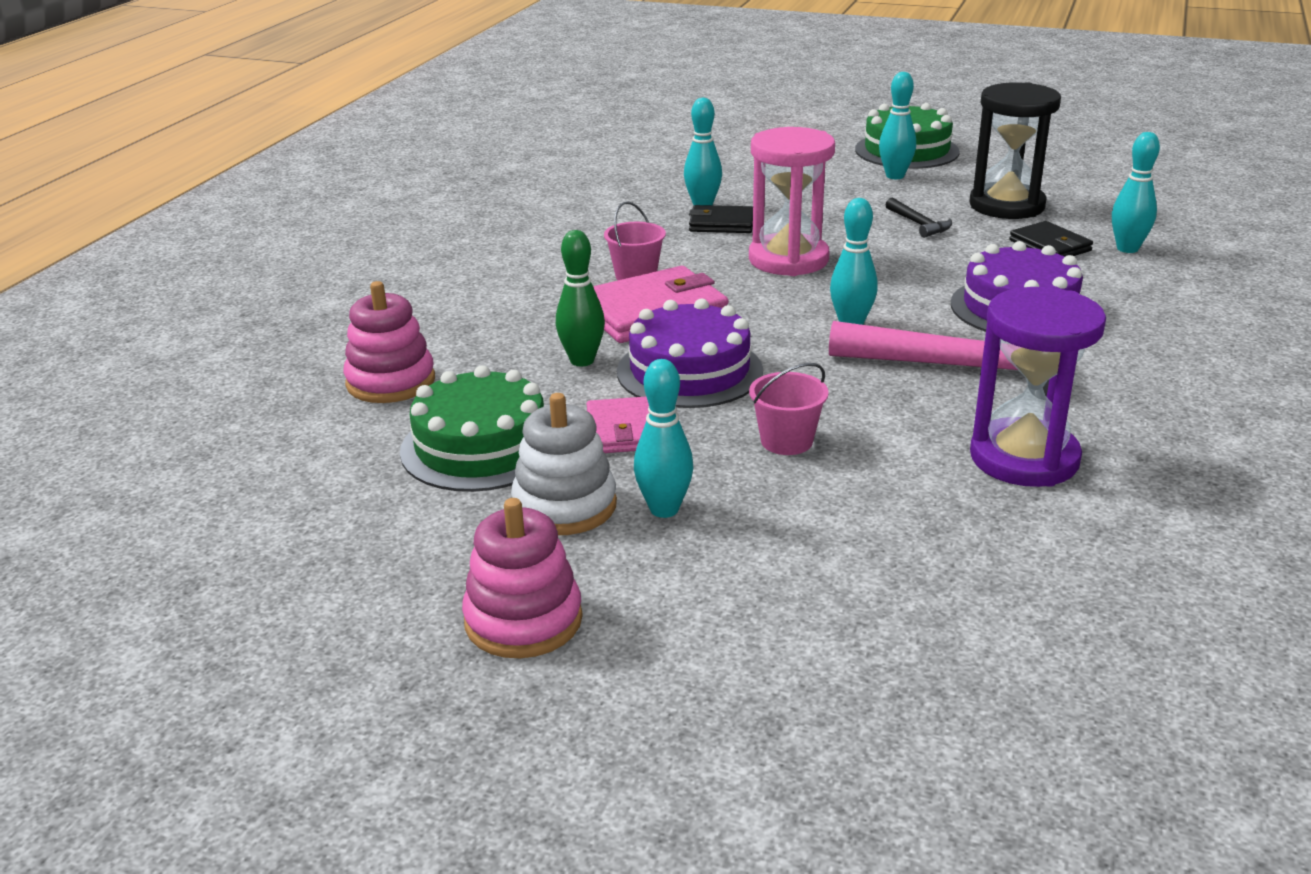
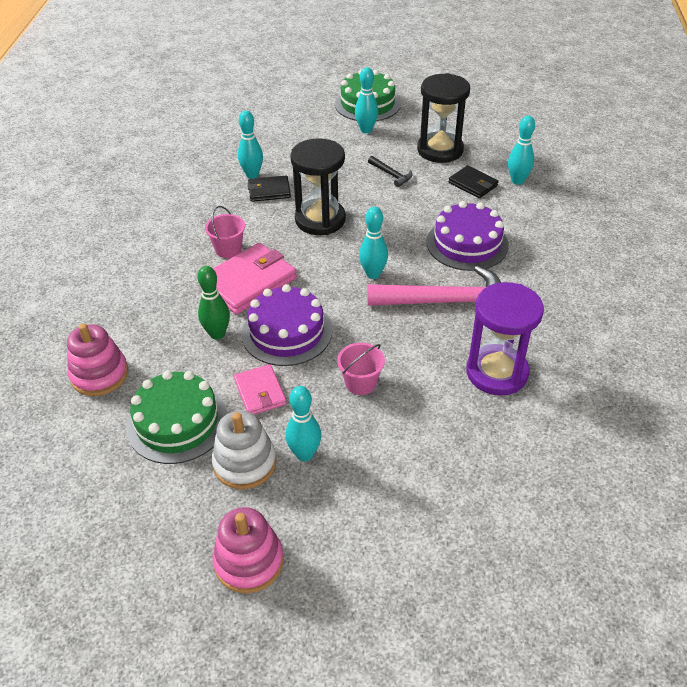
camera: 15 degrees left, 15 degrees up
(788, 259) = (320, 220): pink hourglass -> black hourglass

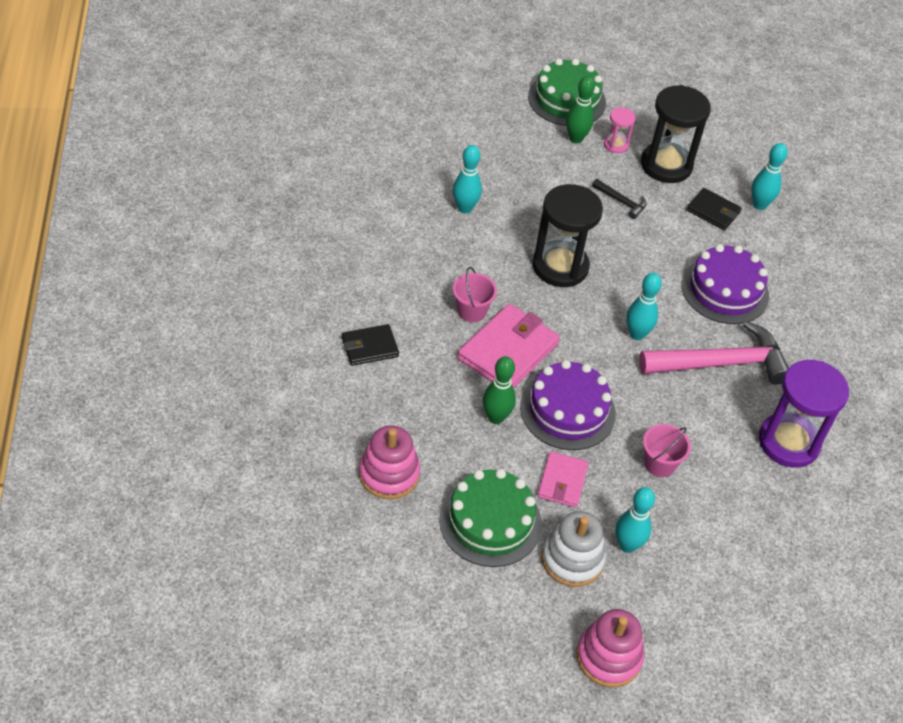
camera: 15 degrees left, 5 degrees up
(260, 392) = (562, 481): pink wallet -> pink wallet turned 45 degrees clockwise
(269, 191) = (491, 230): black wallet -> black wallet (369, 347)
(366, 130) = (576, 138): turquoise bowling pin -> green bowling pin
(399, 135) = (616, 145): none -> pink hourglass

